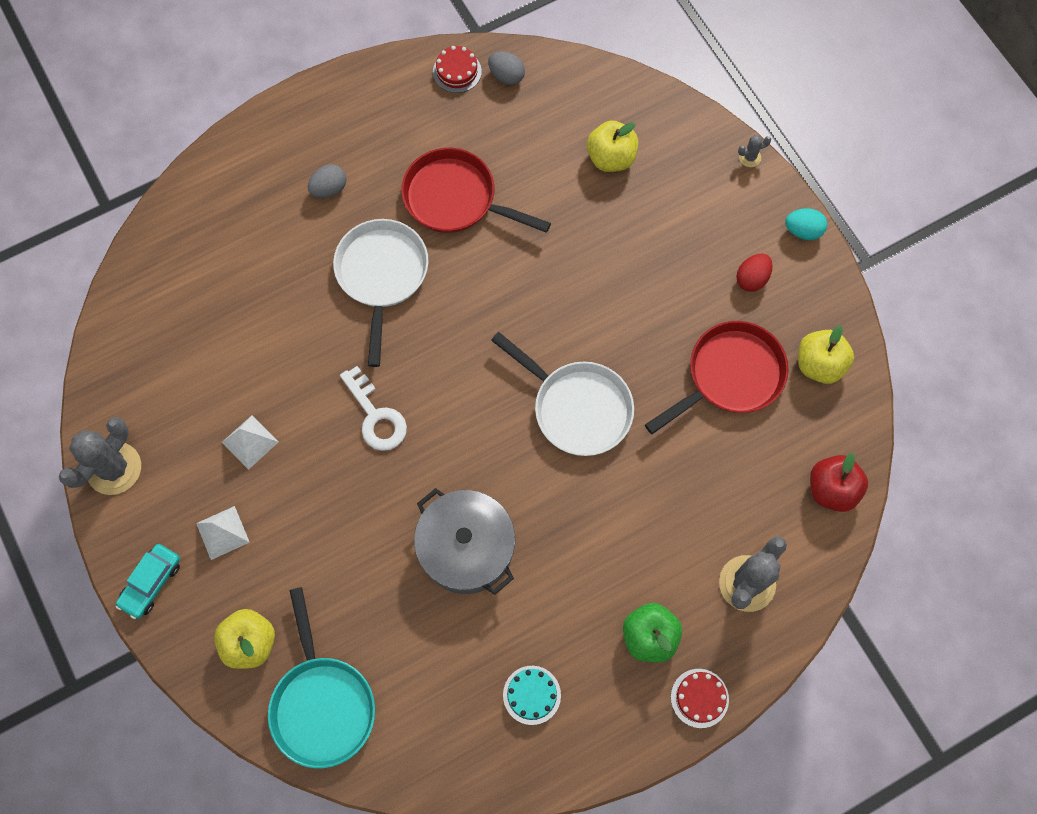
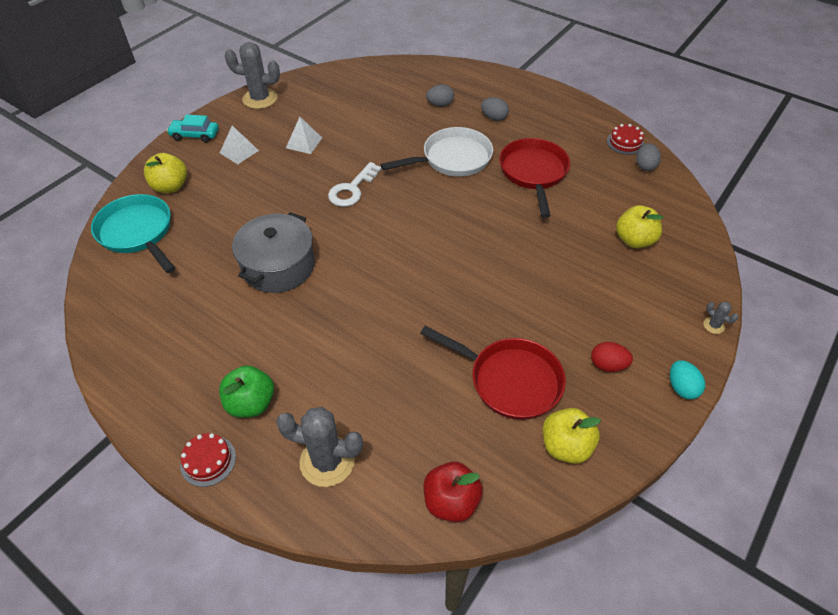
camera: 65 degrees right, 20 degrees down
(265, 239) = (440, 104): none -> grey egg
(322, 704) = (138, 232): turquoise pan -> turquoise pan turned 90 degrees clockwise
(531, 695) = (177, 342): turquoise cake -> none
(577, 408) = (420, 290): white pan -> none

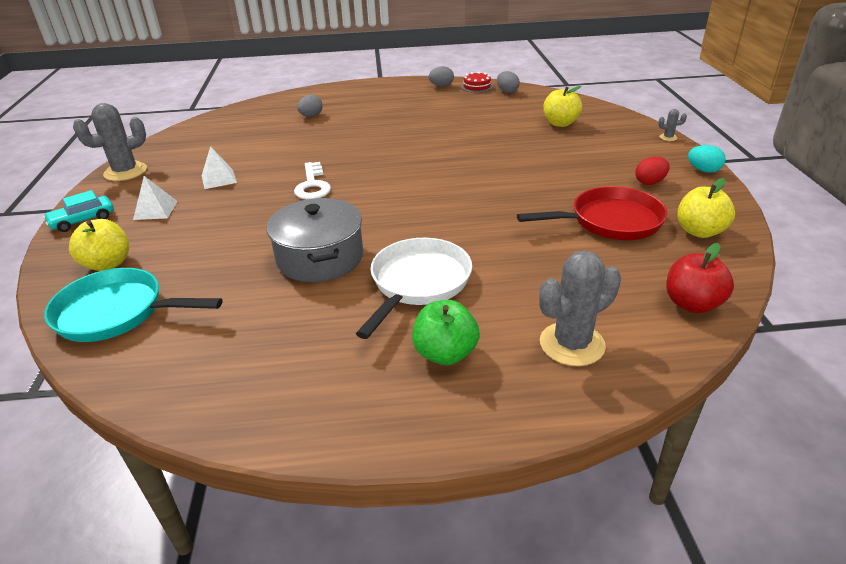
camera: 40 degrees left, 15 degrees down
(208, 460) = (472, 418): red cake -> none
(452, 159) = (370, 137): white pan -> white pan (418, 283)
(494, 118) = (366, 107): grey egg -> grey egg (441, 86)
(533, 173) = (442, 121): red pan -> none

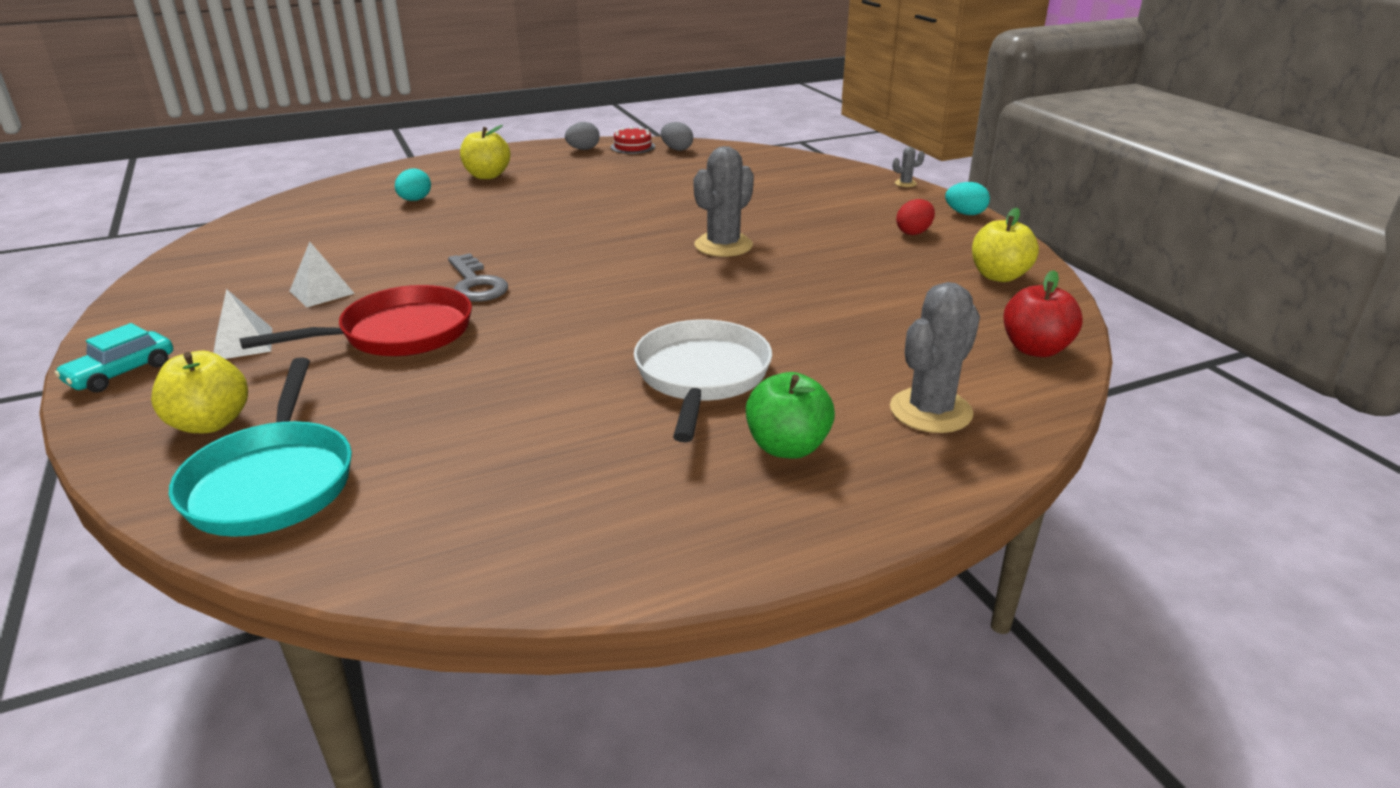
camera: 20 degrees left, 5 degrees down
(117, 312) = (272, 482): turquoise pan -> turquoise pan turned 90 degrees counterclockwise
(125, 172) = (152, 300): grey cactus -> grey cactus (723, 245)
(311, 116) = (415, 200): grey egg -> turquoise egg
(312, 185) = (476, 284): white key -> grey key
(320, 258) = (546, 367): grey pot -> none
(560, 123) = (768, 180): yellow apple -> yellow apple (487, 176)
(610, 221) = (894, 278): red pan -> red pan (399, 334)

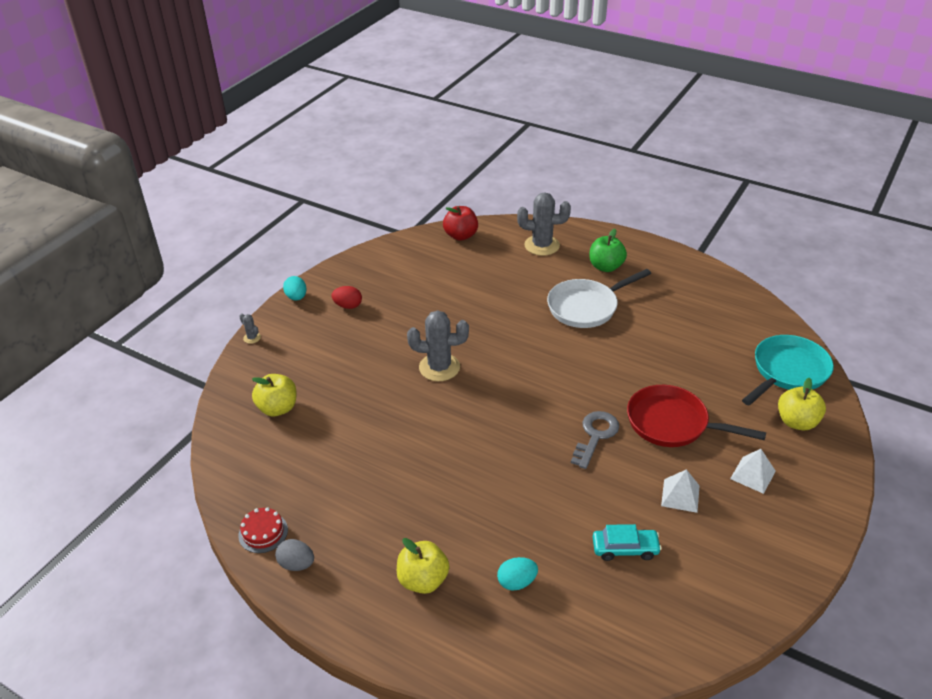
camera: 125 degrees left, 10 degrees up
(121, 373) = (825, 495): turquoise car -> turquoise car (625, 549)
(677, 149) = (250, 497): grey egg -> none
(999, 276) = (387, 263): yellow apple -> yellow apple (278, 408)

